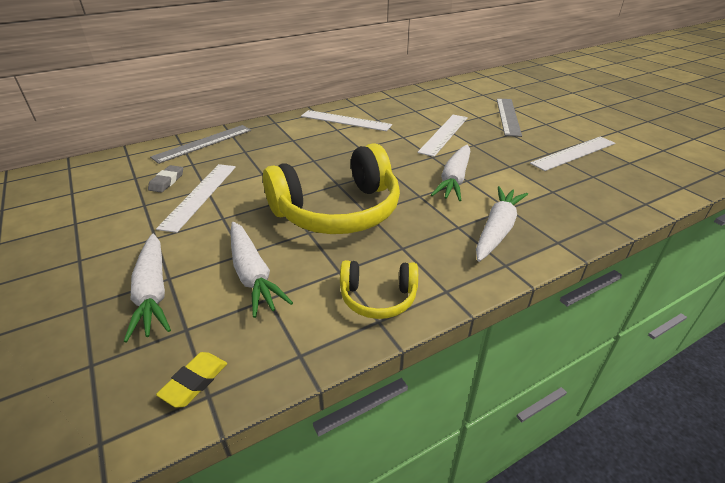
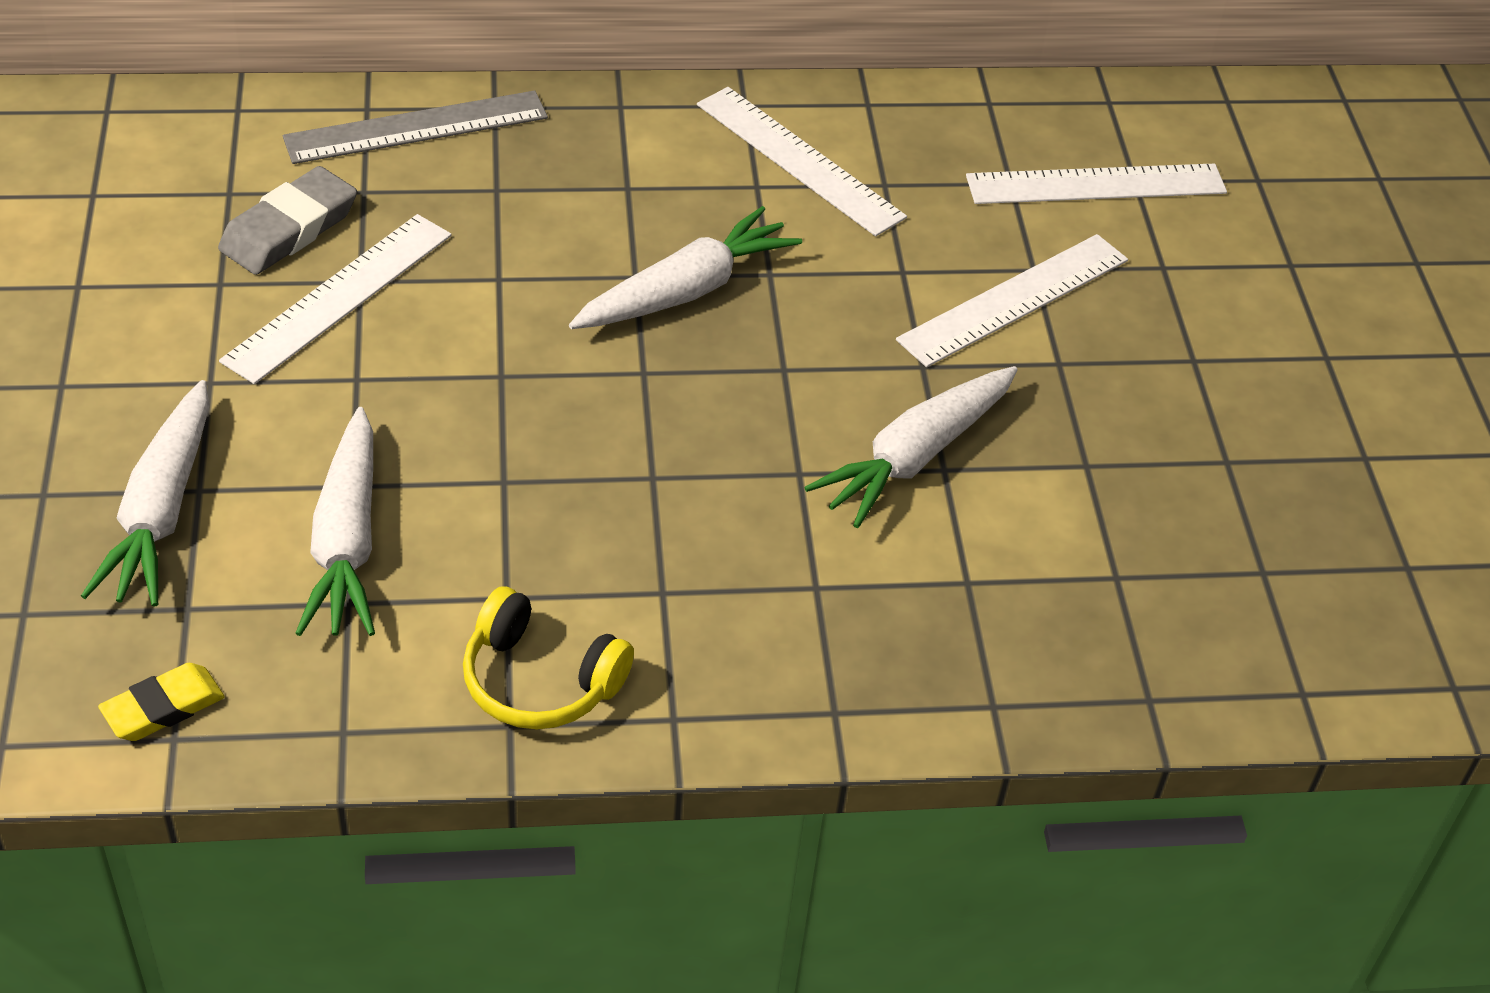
camera: 20 degrees right, 10 degrees up
(167, 181) = (289, 229): grey eraser -> grey eraser, size x1.50
(338, 211) = (595, 449): yellow headphones -> none
(497, 230) = (892, 627): white carrot -> white carrot (685, 291)
(508, 116) = (1246, 293): grey ruler -> none
(574, 153) = (1292, 485): white ruler -> white ruler (1096, 185)

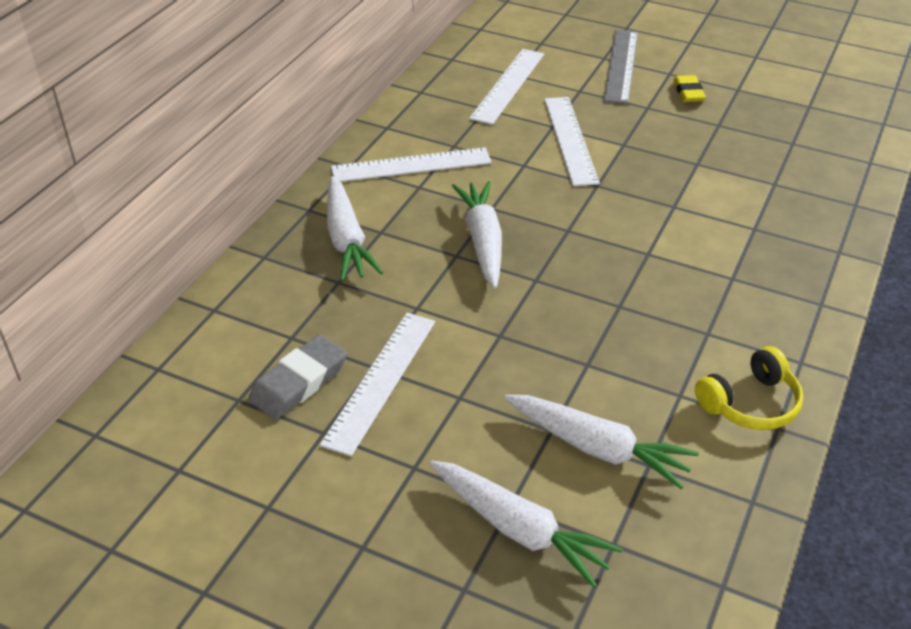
camera: 55 degrees left, 5 degrees down
(163, 707) = (694, 583): yellow eraser -> yellow eraser (688, 92)
(289, 229) = (299, 382): grey eraser -> grey eraser turned 60 degrees clockwise
(339, 297) = (381, 380): white ruler -> white ruler turned 45 degrees clockwise
(416, 127) = (252, 295): grey ruler -> grey ruler (621, 65)
(915, 457) = (660, 212): white carrot -> white carrot (346, 239)

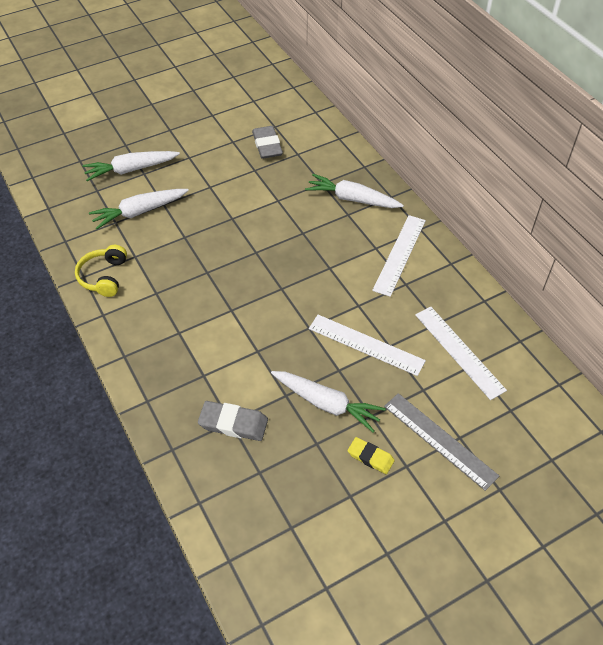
camera: 125 degrees right, 10 degrees up
(381, 380) = (243, 168): white ruler -> none
(482, 241) = (304, 248): white carrot -> white carrot (327, 404)
(773, 180) = (233, 423): none -> grey eraser

